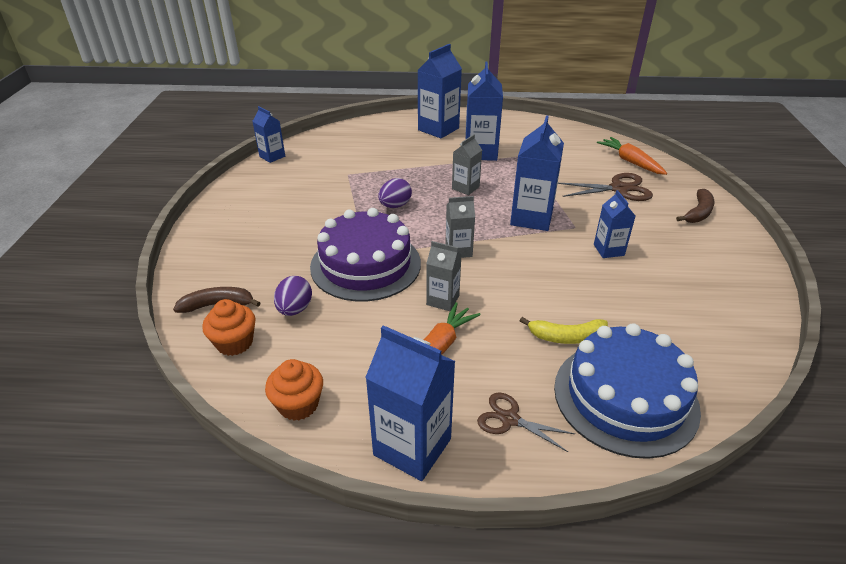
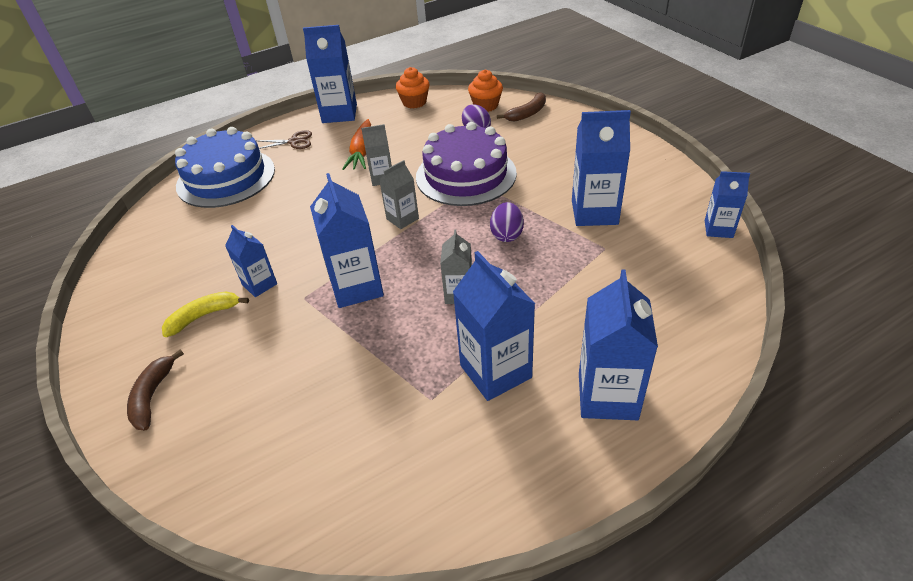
camera: 150 degrees right, 5 degrees up
(320, 193) = (594, 212): none -> blue carton
(566, 337) = (276, 194): yellow banana -> yellow banana (204, 316)
(619, 189) = (265, 392): brown scissors -> none
(630, 162) = (258, 476): orange carrot -> none

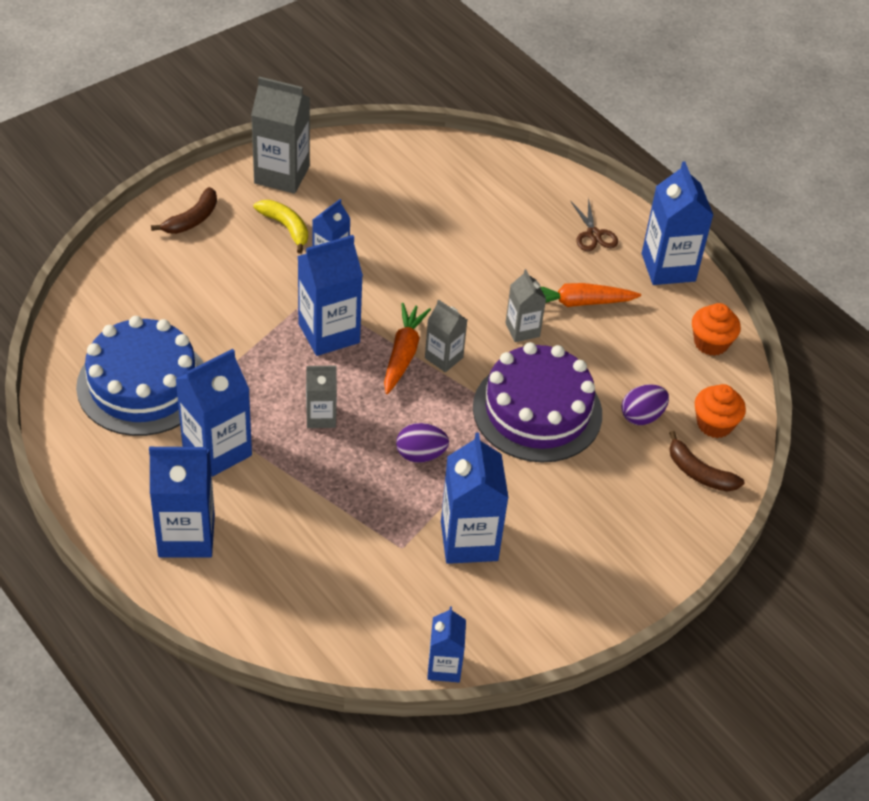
camera: 75 degrees right, 5 degrees up
(125, 319) = (282, 175): none -> grey carton
(153, 396) = (192, 219): brown banana -> brown banana turned 135 degrees clockwise
(226, 177) = (510, 190): blue cake -> blue cake (143, 384)
(393, 241) = (403, 354): none -> orange carrot

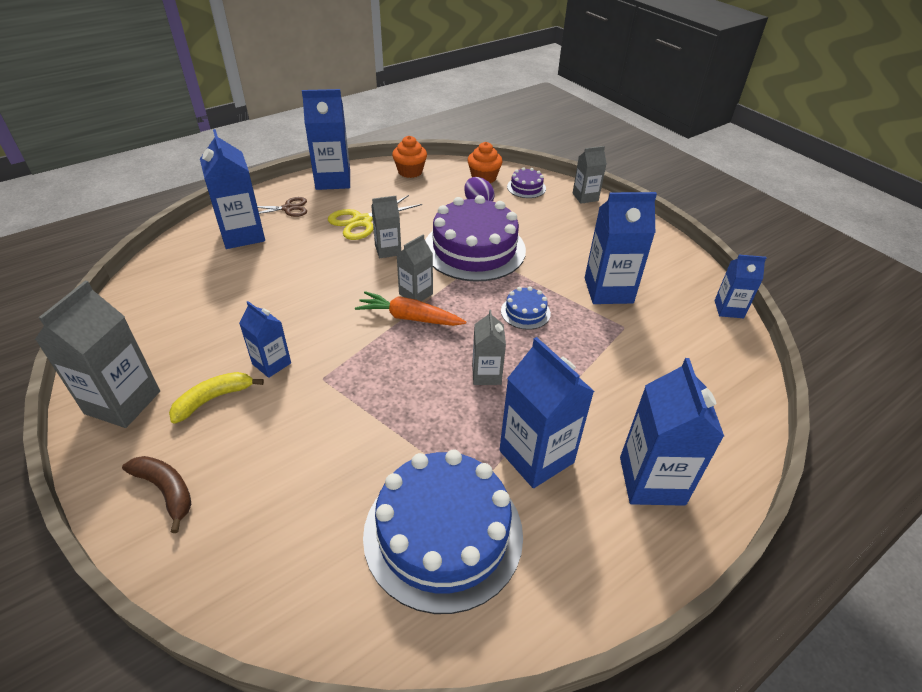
camera: 85 degrees left, 5 degrees down
(329, 333) = (378, 367): blue carton -> blue carton (242, 235)
(420, 455) = (525, 312): purple egg -> blue cake
(578, 303) = (362, 221): orange carrot -> yellow scissors
(688, 542) = (585, 197): none -> grey carton
(699, 473) = (526, 187): brown banana -> purple cake

